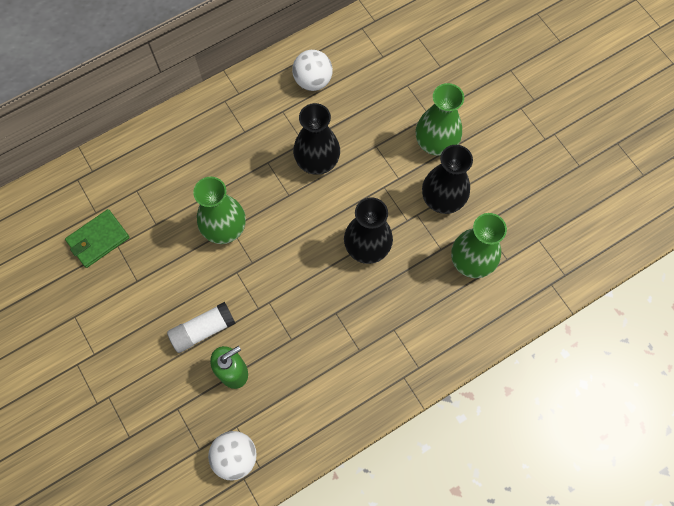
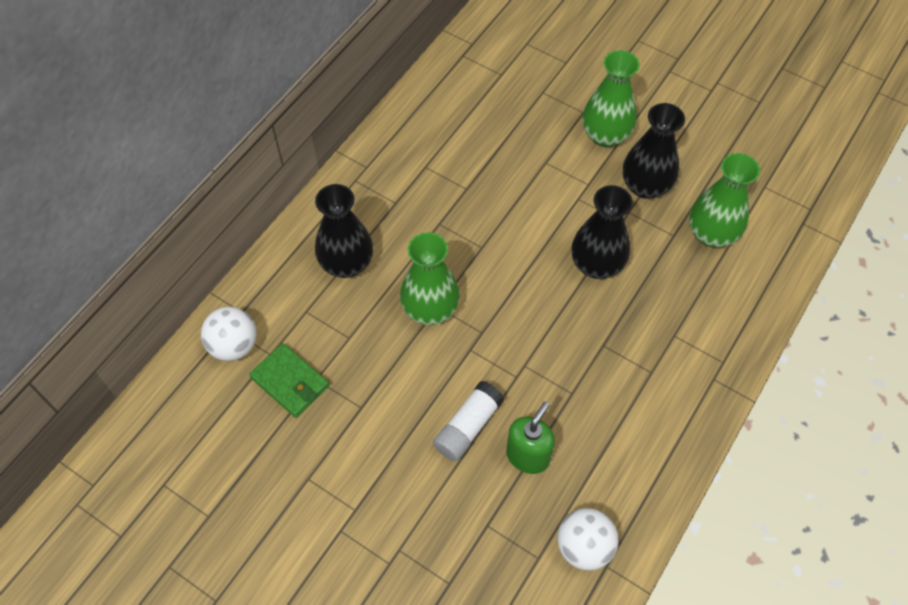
camera: 25 degrees left, 10 degrees down
(98, 239) = (290, 382): green wallet -> green wallet turned 75 degrees counterclockwise
(313, 81) = (441, 124): white ball -> white ball (234, 345)
(317, 161) = (492, 201): black vase -> black vase (347, 263)

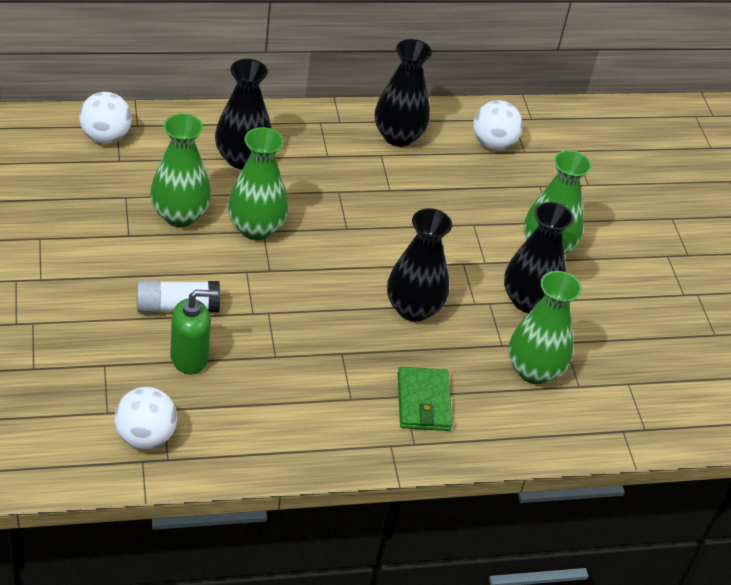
camera: 40 degrees right, 15 degrees down
(290, 382) = (108, 184): green wallet -> green wallet (423, 402)
(371, 353) = (180, 215): none -> green vase
(416, 140) = (398, 136): none -> black vase
(476, 87) = (493, 143): none -> white ball

